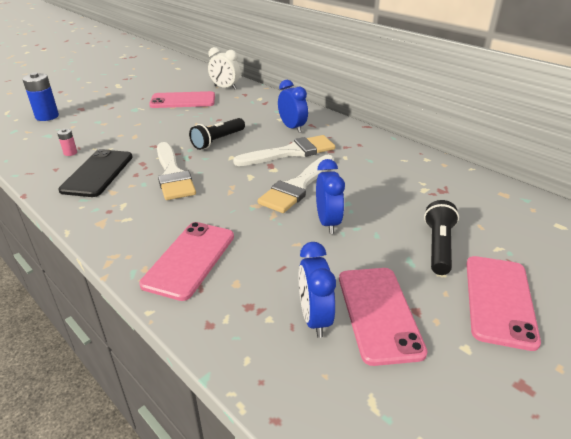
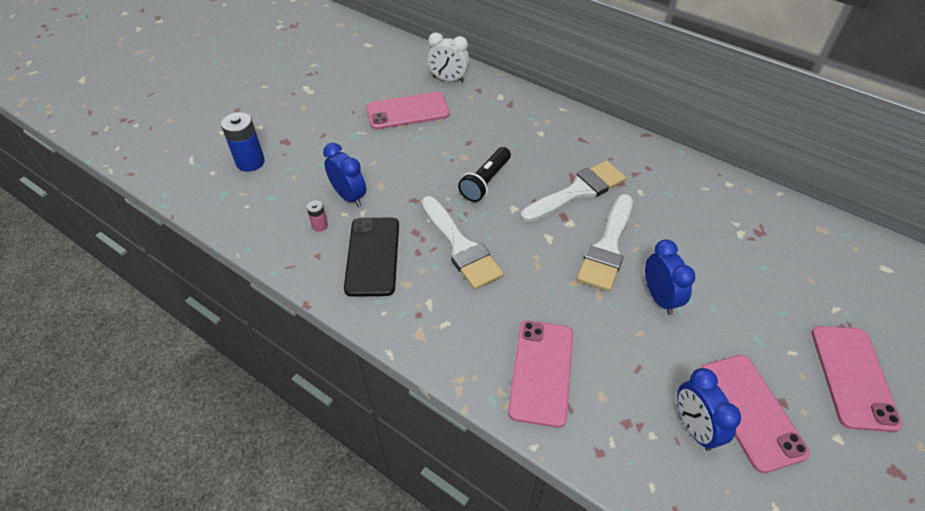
camera: 10 degrees left, 15 degrees up
(292, 128) = (562, 148): blue clock -> blue clock (349, 196)
(438, 246) = (779, 315): black flashlight -> none

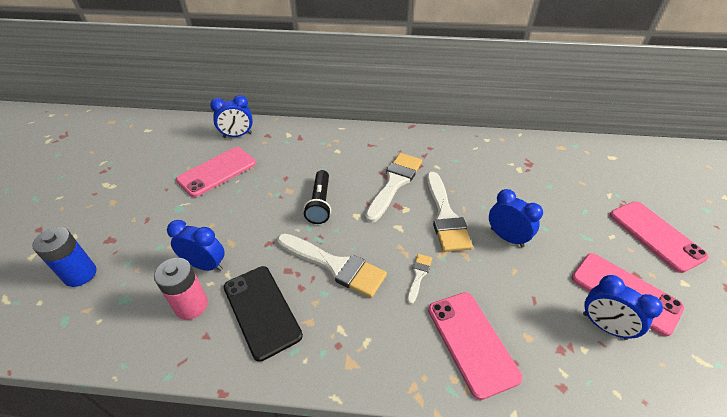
camera: 30 degrees left, 5 degrees down
(319, 226) = (191, 305): pink battery -> pink battery, size x1.96
(448, 79) = (237, 135): white clock -> blue clock
(535, 291) = (418, 275): none -> white brush

